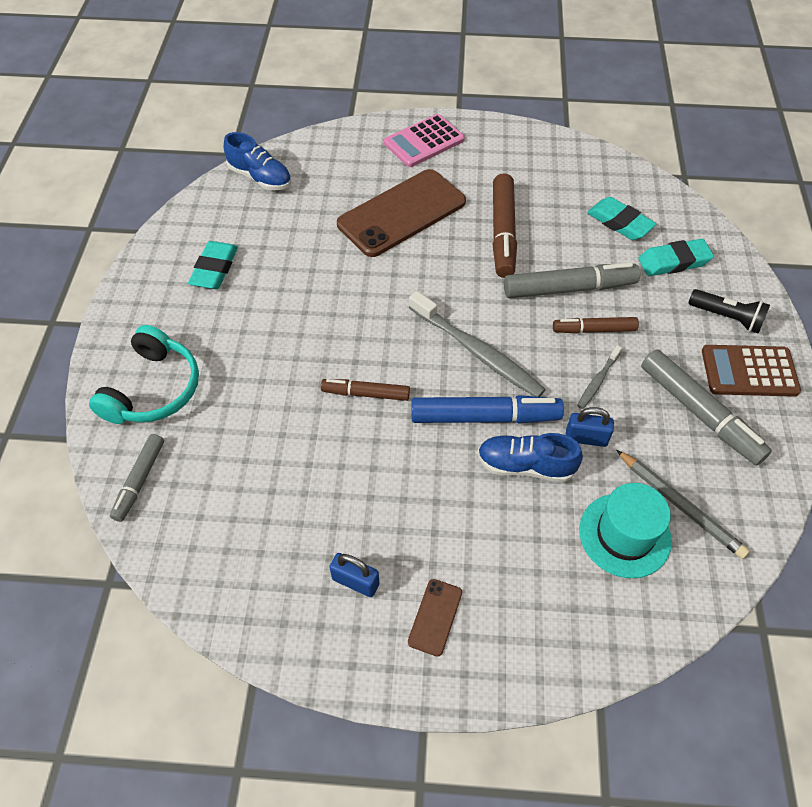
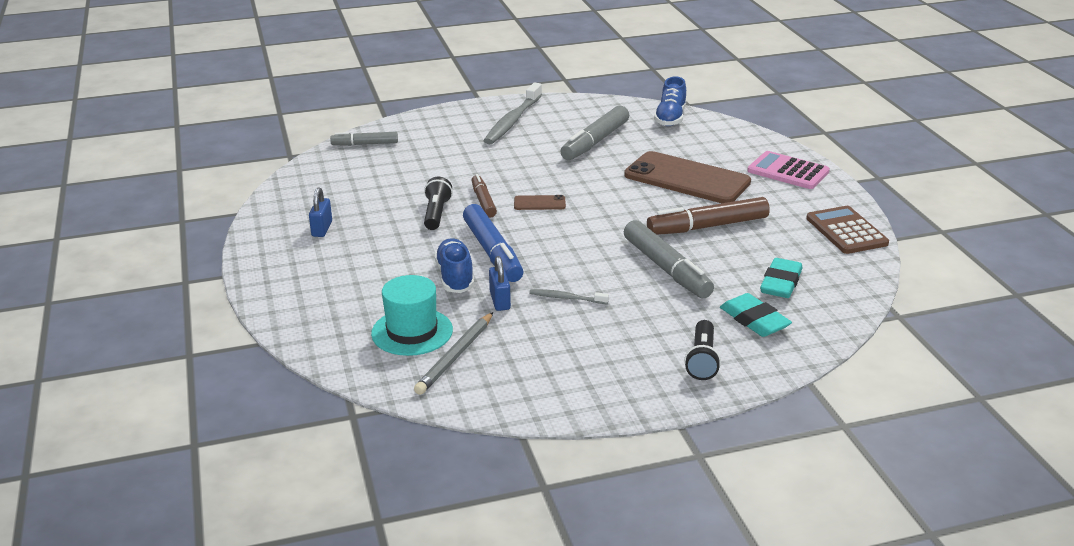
camera: 70 degrees right, 25 degrees down
(154, 389) = (438, 131): turquoise headphones -> none
(214, 269) = (560, 124): turquoise eraser -> none
(374, 447) = (436, 214): none -> black flashlight
(435, 617) = (306, 262): brown phone -> brown phone (539, 203)
(477, 352) = (557, 238): grey toothbrush -> grey toothbrush (512, 121)
(594, 330) = (625, 288): brown marker -> none
(699, 413) = (565, 356): grey marker -> grey marker (595, 142)
(749, 371) = (639, 380): brown calculator -> brown calculator (846, 231)

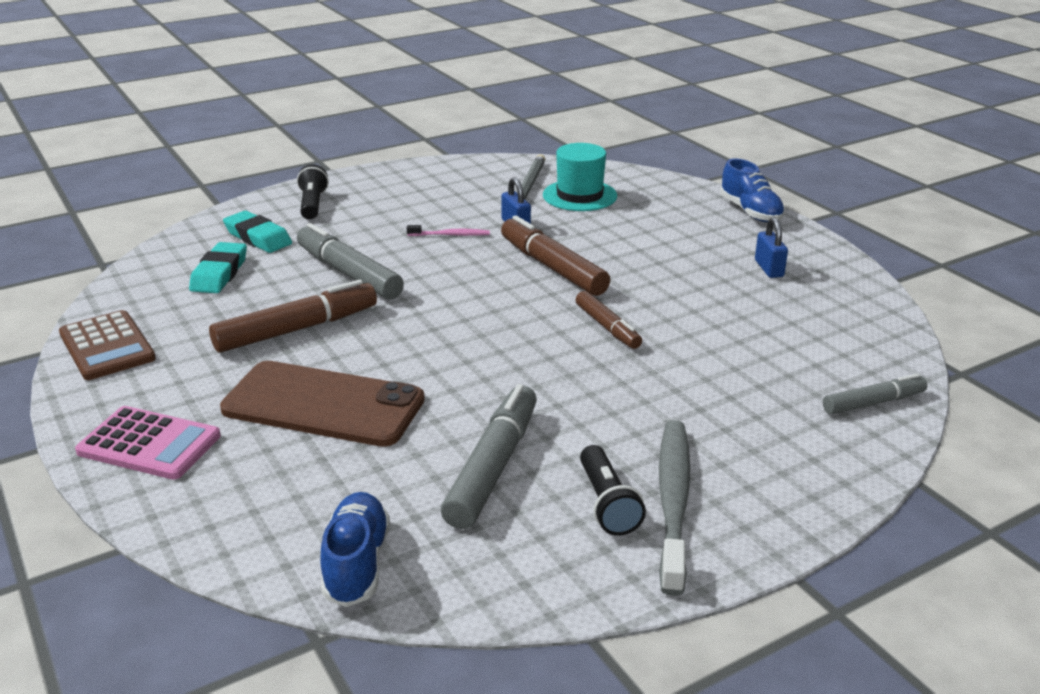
camera: 165 degrees right, 0 degrees up
(436, 214) = (654, 303): black flashlight -> black flashlight (607, 503)
(455, 277) = (575, 239): blue shoe -> blue shoe (750, 212)
(492, 252) = (552, 267): blue marker -> brown marker
(539, 203) = (531, 334): brown phone -> none
(566, 298) = (450, 235): grey toothbrush -> pink toothbrush

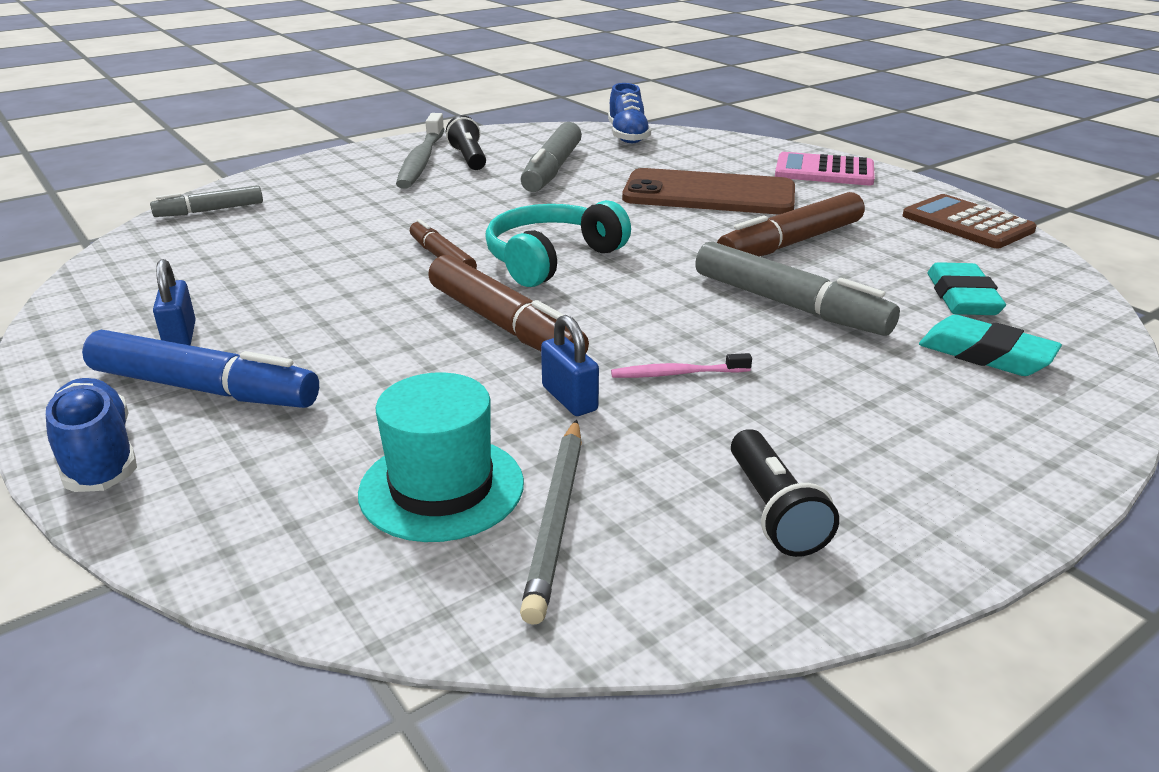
camera: 175 degrees right, 0 degrees up
(312, 204) = (980, 432): black flashlight -> black flashlight (774, 510)
(513, 322) = (551, 259): none -> turquoise headphones
(724, 238) = (204, 389): none -> blue marker

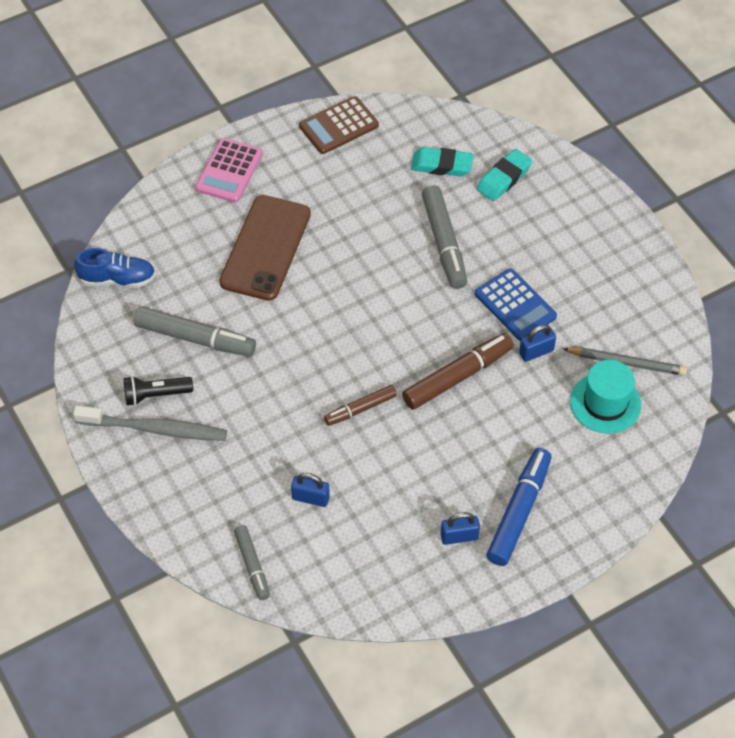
camera: 85 degrees left, 25 degrees up
(98, 456) = (578, 542): blue shoe -> none
(298, 235) = (310, 498): none -> blue padlock
(551, 259) = (369, 349): turquoise headphones -> none
(677, 374) = (515, 305): pink toothbrush -> blue calculator
(774, 510) = (622, 290): black flashlight -> none
(789, 305) = (444, 243): grey marker -> grey marker turned 120 degrees clockwise
(790, 243) = (359, 222): brown marker -> none

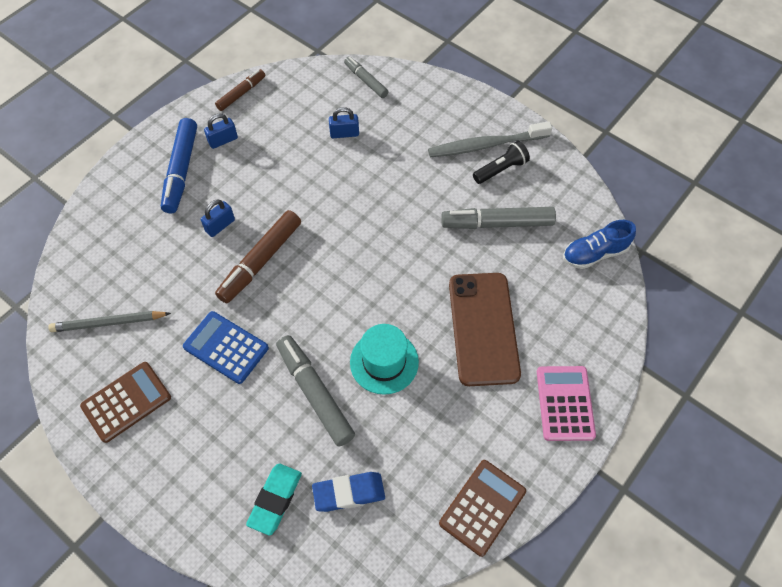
camera: 160 degrees right, 5 degrees up
(360, 409) = (333, 209): brown marker -> brown marker (241, 93)
(442, 165) = (349, 493): turquoise eraser -> blue eraser
(536, 352) = (195, 306): blue padlock -> blue padlock (220, 225)
(605, 403) = (124, 278): turquoise hat -> turquoise hat (384, 362)
(618, 287) = (126, 402): none -> brown calculator

